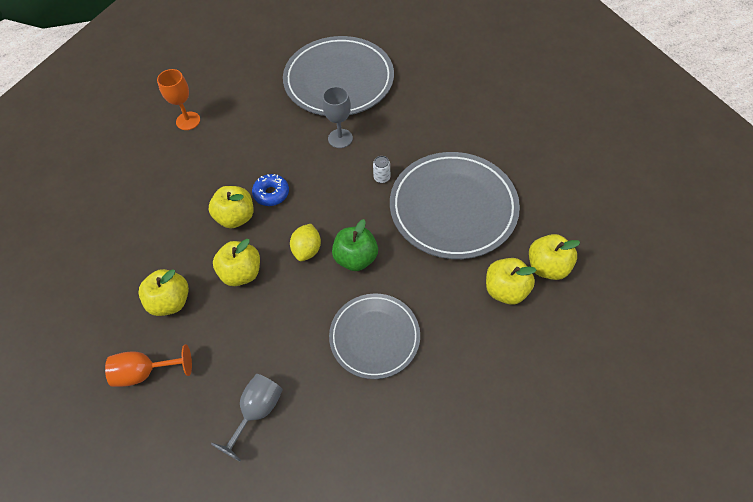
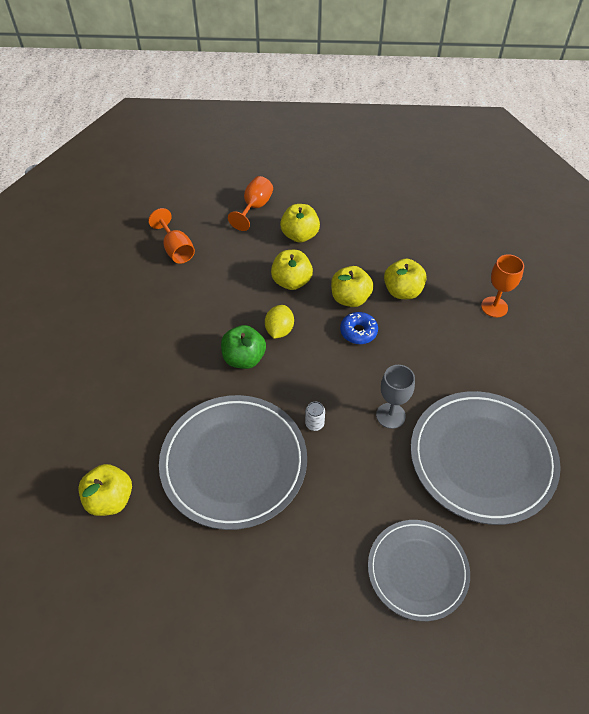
camera: 120 degrees right, 5 degrees down
(257, 411) = (176, 249): grey goblet -> orange goblet
(307, 250) = (279, 330): yellow lemon -> yellow lemon turned 60 degrees clockwise
(374, 337) = (167, 335): grey plate -> grey plate (417, 570)
(505, 290) = (121, 449): yellow apple -> yellow apple (402, 291)

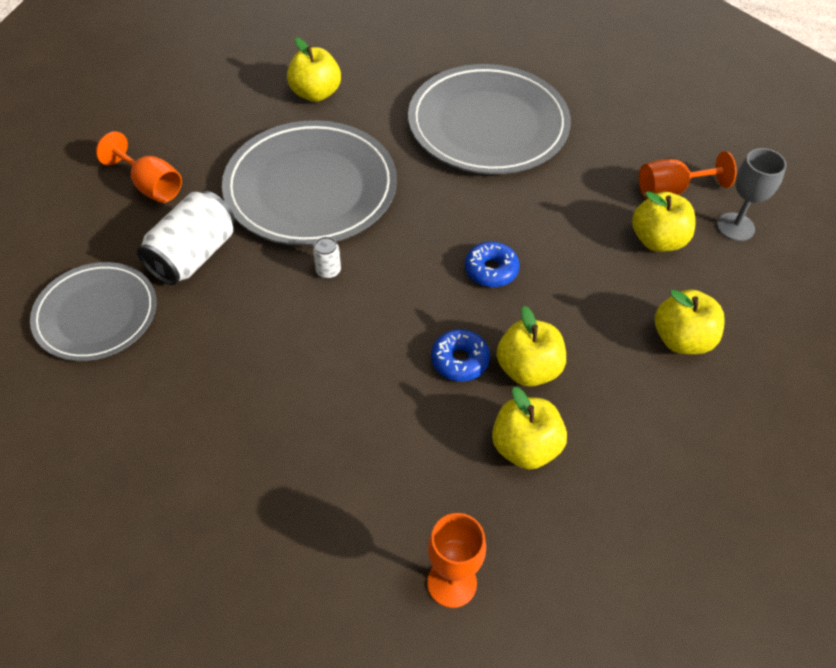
camera: 105 degrees right, 0 degrees up
(244, 358) = (455, 225): green apple -> none
(255, 207) = (756, 295): orange goblet -> orange goblet (151, 186)
(279, 330) = (491, 270): yellow lemon -> blue donut
(291, 281) = (580, 305): yellow apple -> yellow apple (657, 240)
(333, 523) = (193, 255): none -> white can
(390, 415) = (304, 354): grey goblet -> grey goblet (735, 227)
(482, 458) = (190, 439): grey plate -> grey plate (488, 125)

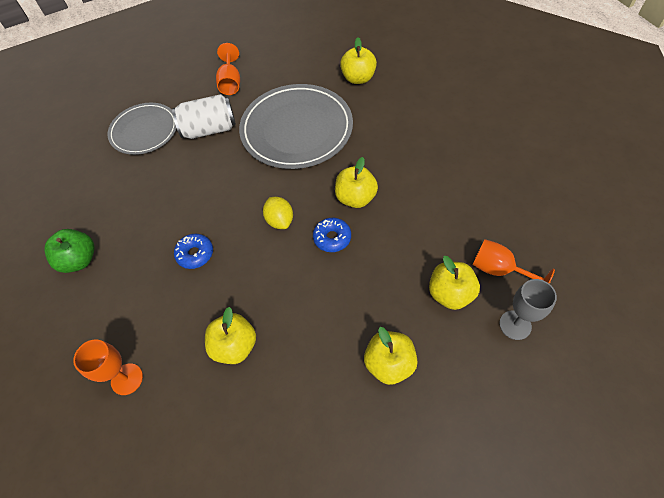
camera: 50 degrees right, 5 degrees up
(211, 521) = (79, 260): none -> green apple
(328, 271) = (255, 179): white can -> none
(413, 293) = (280, 220): none -> yellow lemon
(459, 360) = (259, 274): blue donut -> blue donut (195, 254)
(488, 125) = (431, 153): grey plate -> none
(528, 369) = (285, 307): yellow apple -> yellow apple (355, 198)

